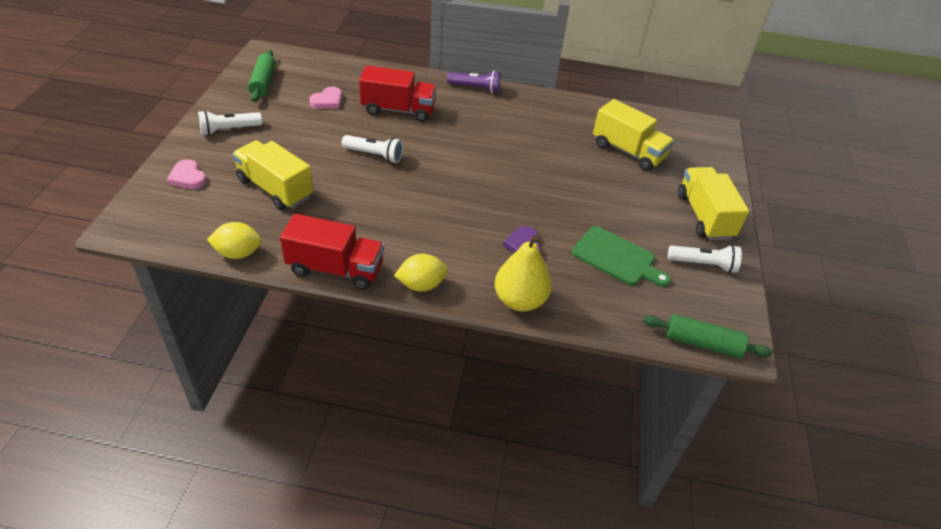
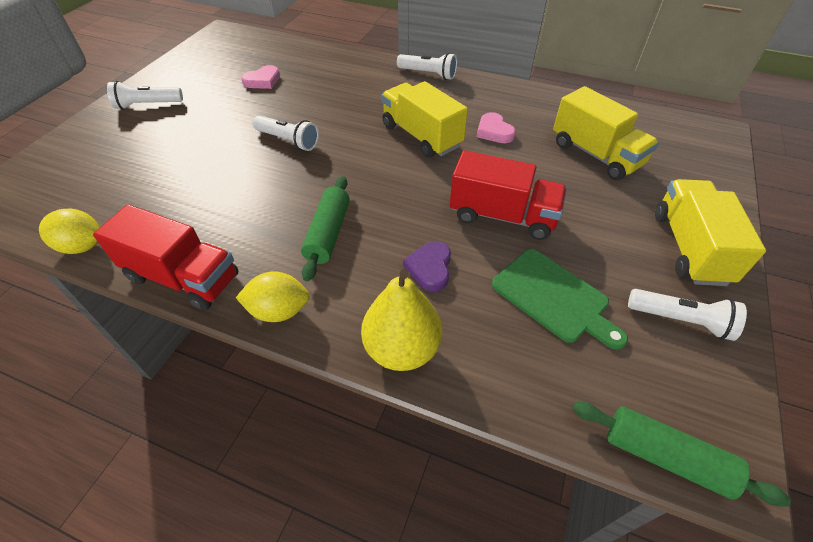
camera: 15 degrees right, 5 degrees up
(188, 177) = (78, 153): pink heart -> pink heart (494, 131)
(263, 82) = (206, 60): green rolling pin -> green rolling pin (328, 233)
(275, 189) = (162, 172): yellow truck -> yellow truck (421, 136)
(398, 110) = (334, 93): red truck -> red truck (502, 216)
(475, 88) = (428, 74): purple flashlight -> white flashlight

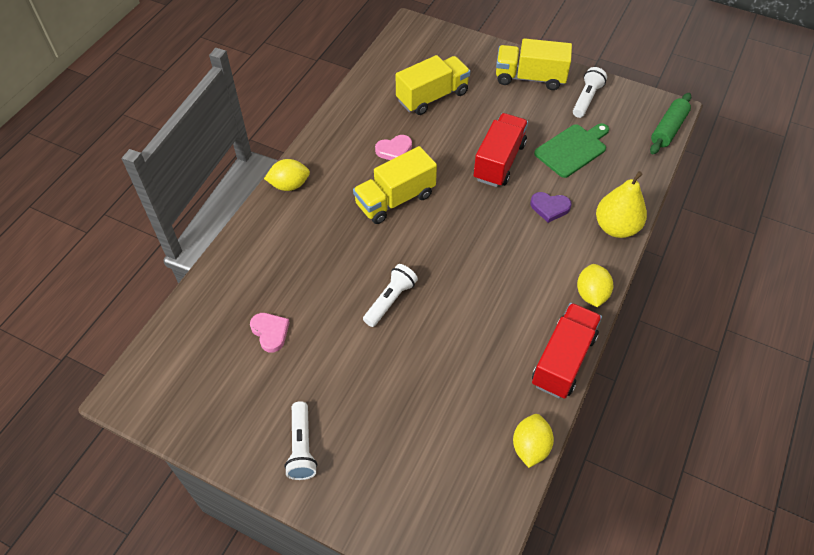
camera: 85 degrees left, 5 degrees up
(328, 233) = (516, 267): green rolling pin -> none
(428, 74) = (289, 185): white flashlight -> yellow lemon

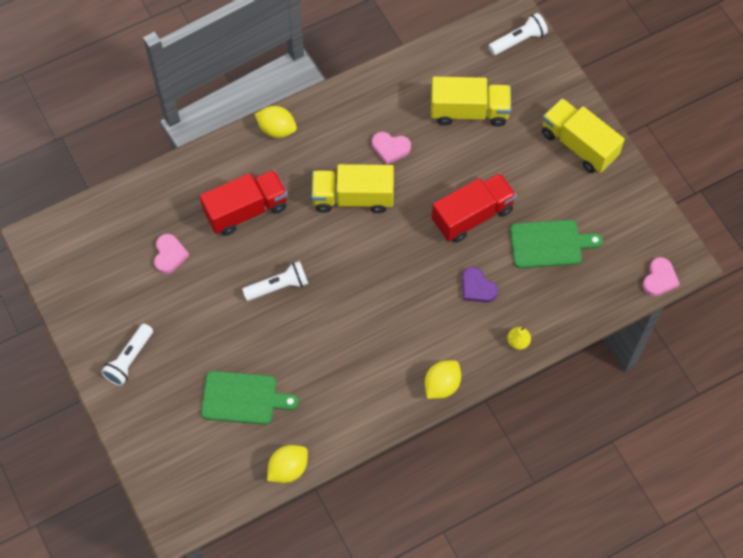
camera: 35 degrees right, 10 degrees up
(438, 412) = (243, 398): none -> green cutting board
(563, 360) = (370, 422): red truck -> red truck (246, 210)
(586, 99) = (612, 200): white flashlight -> white flashlight (518, 40)
(616, 227) = (518, 342): yellow pear -> yellow pear, size x0.47
(668, 129) = (659, 279): green rolling pin -> pink heart

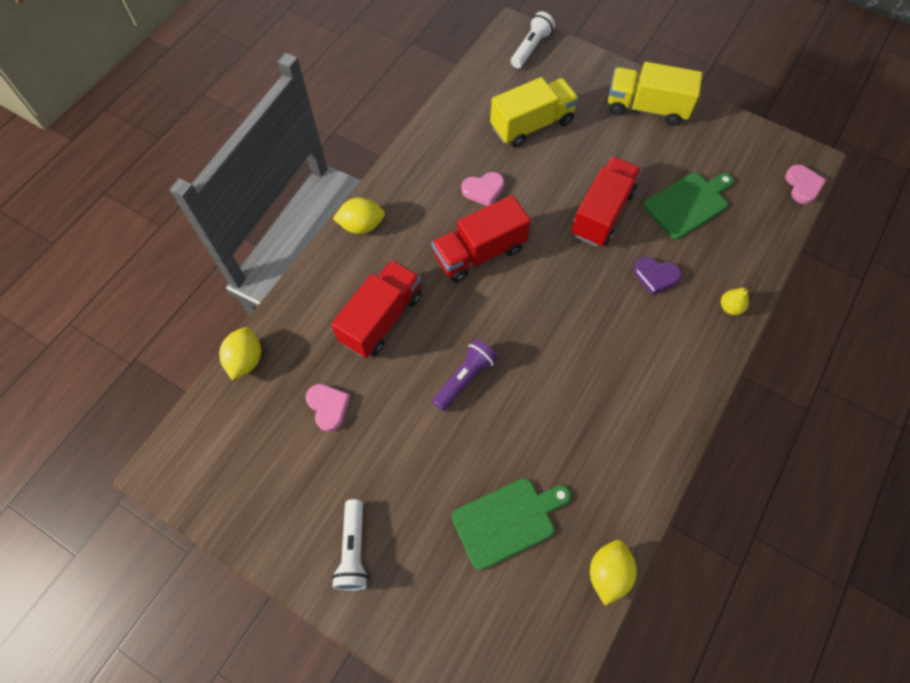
camera: 30 degrees left, 0 degrees up
(278, 286) = (464, 378): white flashlight -> purple flashlight
(353, 198) = (479, 252): yellow truck -> red truck
(441, 385) = (694, 389): yellow lemon -> yellow lemon (246, 360)

